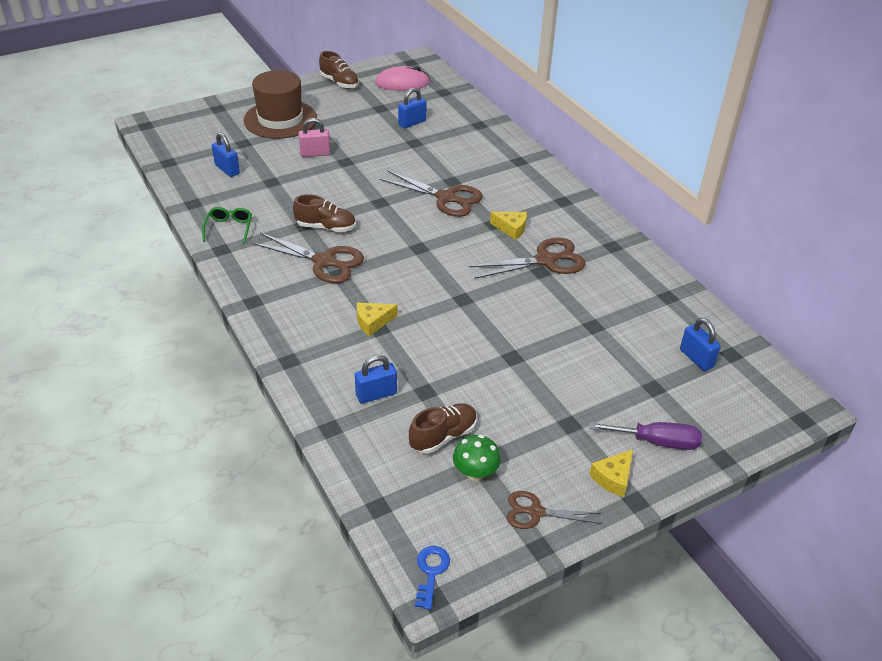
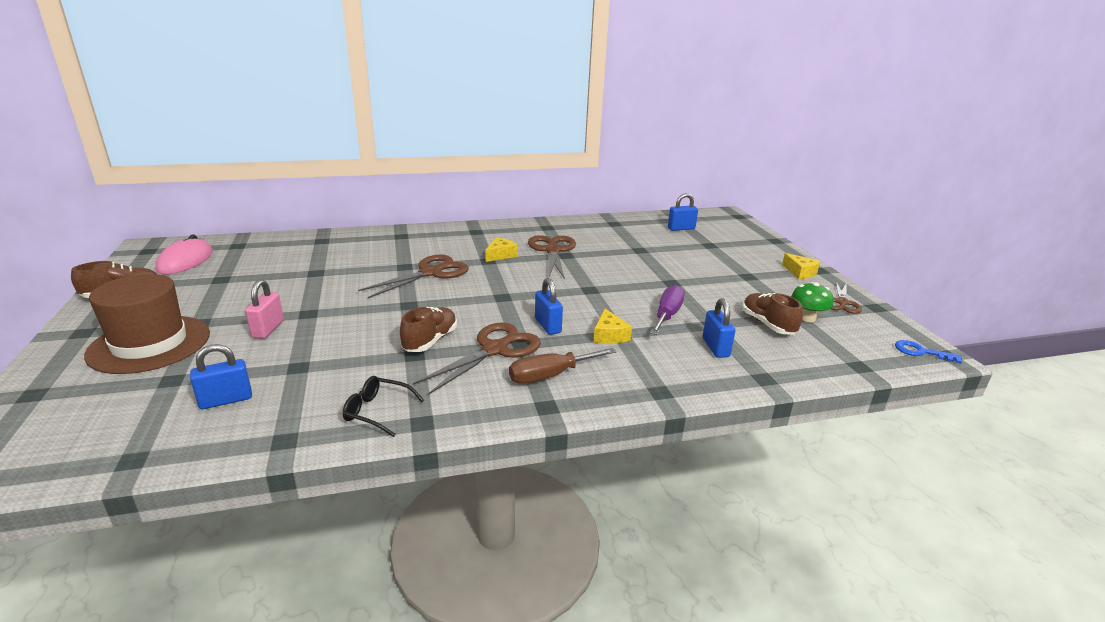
camera: 75 degrees left, 15 degrees down
(229, 228) = (377, 411): green glasses -> black glasses
(295, 297) = (550, 376): none -> brown screwdriver
(412, 123) = (276, 268): blue padlock -> blue padlock (547, 326)
(657, 442) = (763, 254): purple screwdriver -> purple screwdriver (667, 315)

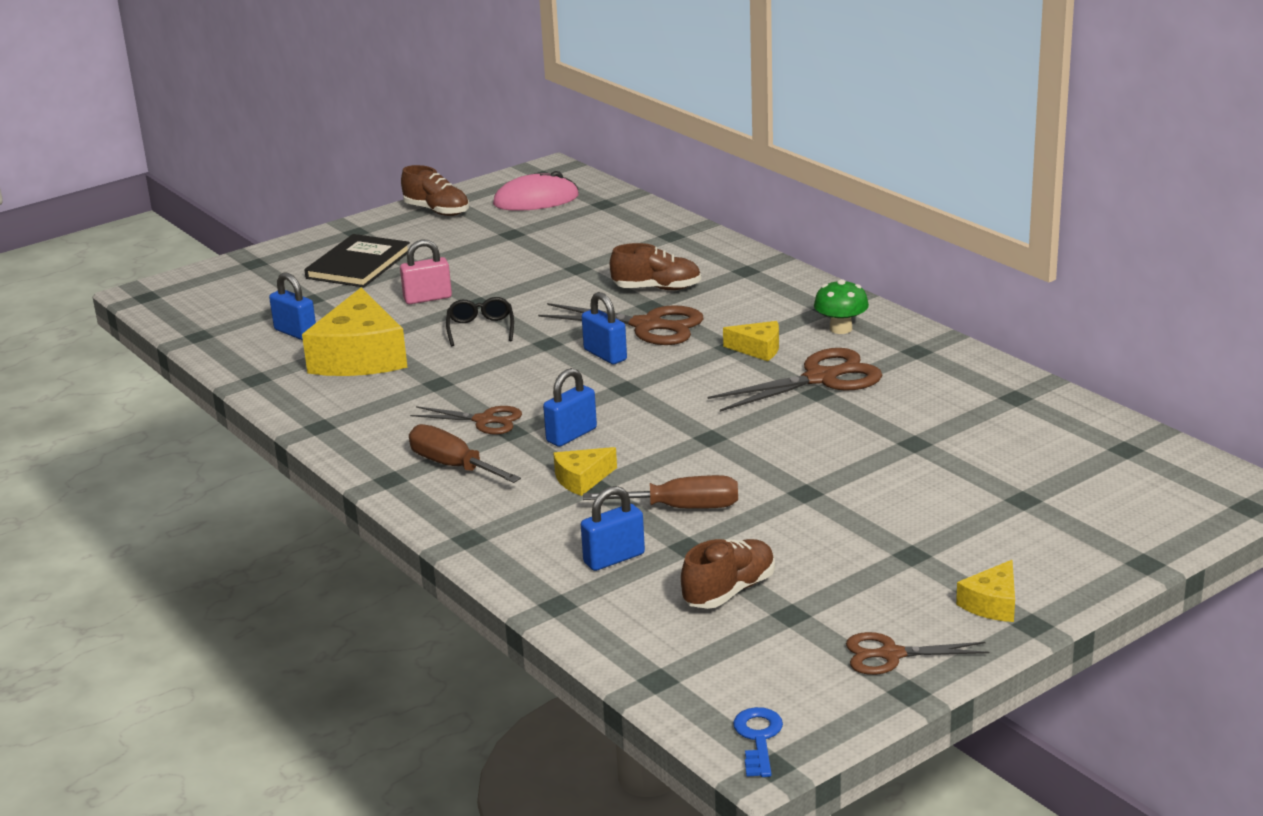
camera: 70 degrees right, 0 degrees up
(150, 344) = (358, 265): brown hat -> black book
(322, 378) = (360, 357): none -> yellow cheese
(377, 411) = (323, 400): black glasses -> black glasses (480, 328)
(430, 341) = (473, 381): brown shoe -> brown shoe (657, 289)
(495, 349) = (484, 420): brown scissors -> brown scissors, size x0.62
(667, 315) = (681, 508): purple screwdriver -> brown screwdriver
(681, 228) = (1076, 460): blue padlock -> blue padlock (605, 355)
(807, 318) = (789, 624): green mushroom -> green mushroom (841, 329)

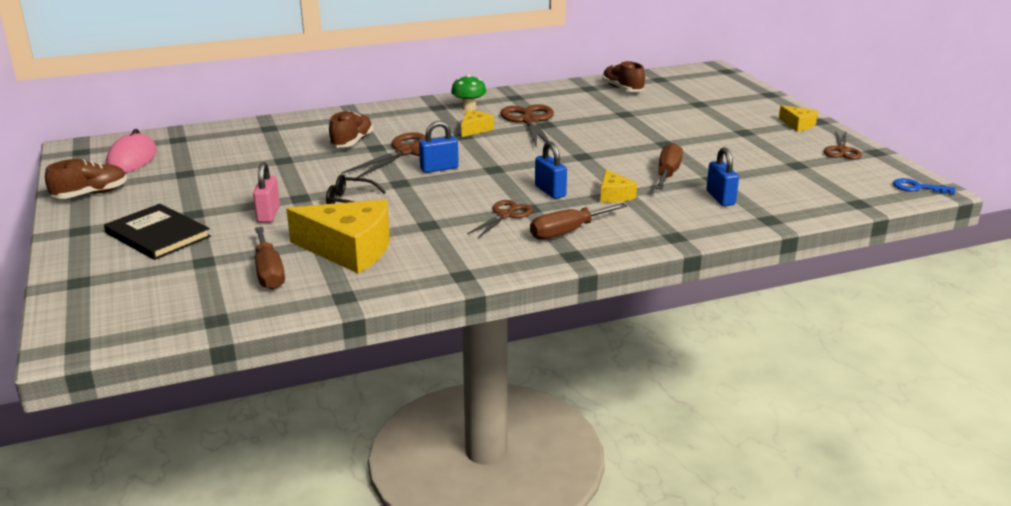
camera: 75 degrees left, 0 degrees up
(295, 333) = (269, 272): blue padlock -> brown screwdriver
(729, 591) = (769, 175): brown shoe -> brown shoe (622, 89)

